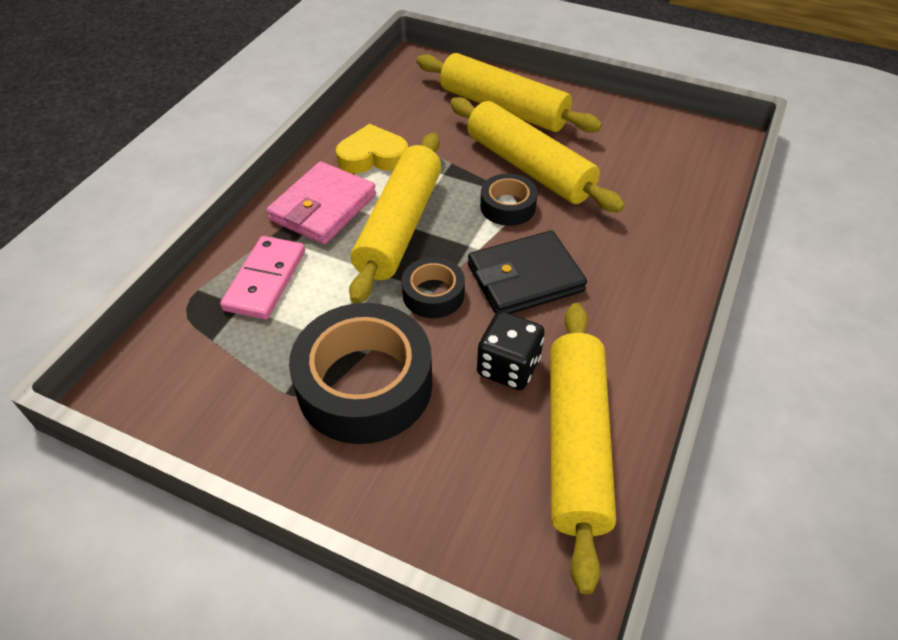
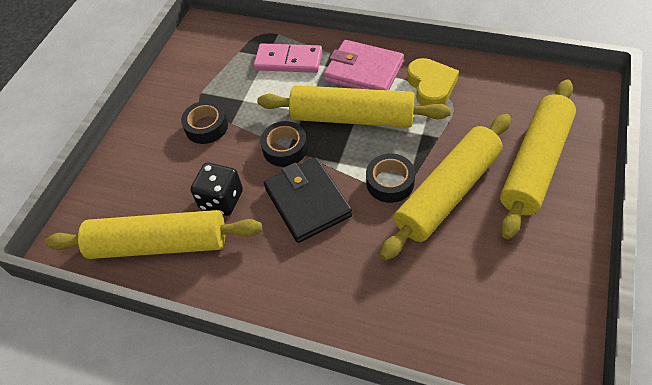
camera: 90 degrees right, 5 degrees up
(365, 384) = (206, 127): black tape -> black tape, size x0.51

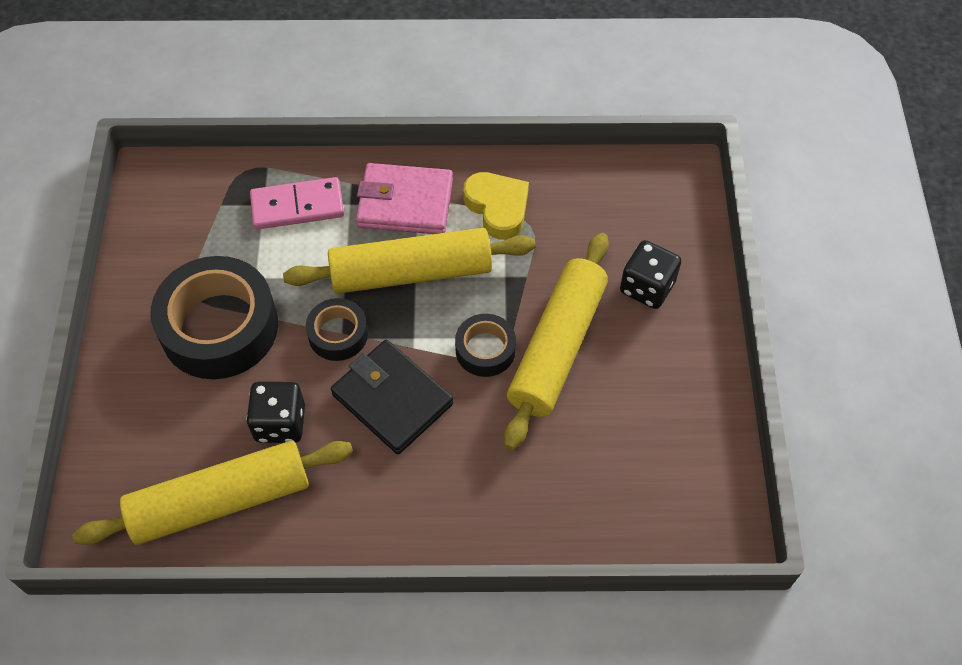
camera: 25 degrees left, 5 degrees up
(206, 127) = (219, 327): black tape -> black tape, size x1.97
(535, 164) = (647, 287): yellow rolling pin -> black dice

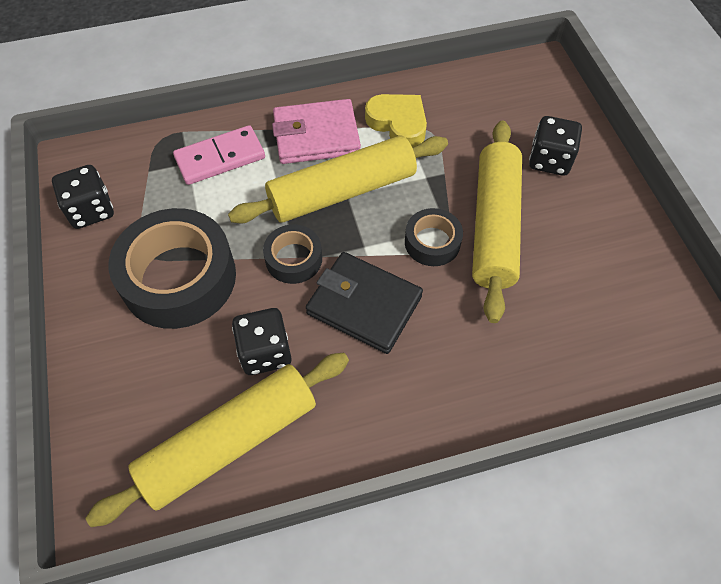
camera: 15 degrees left, 0 degrees up
(153, 235) = (91, 210): none -> black dice

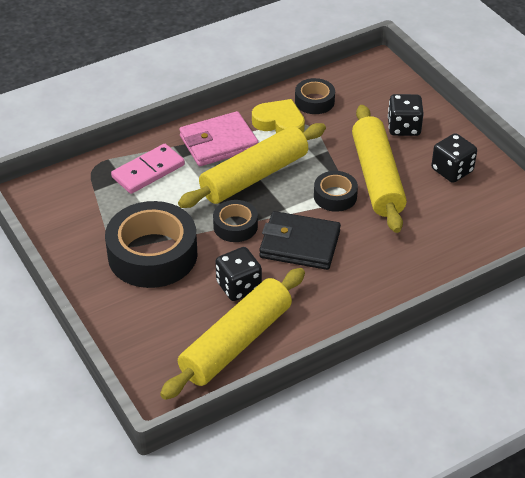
camera: 15 degrees left, 15 degrees down
(91, 210) = (61, 225): black dice -> black dice (452, 170)
(450, 102) = (314, 101): none -> black tape

